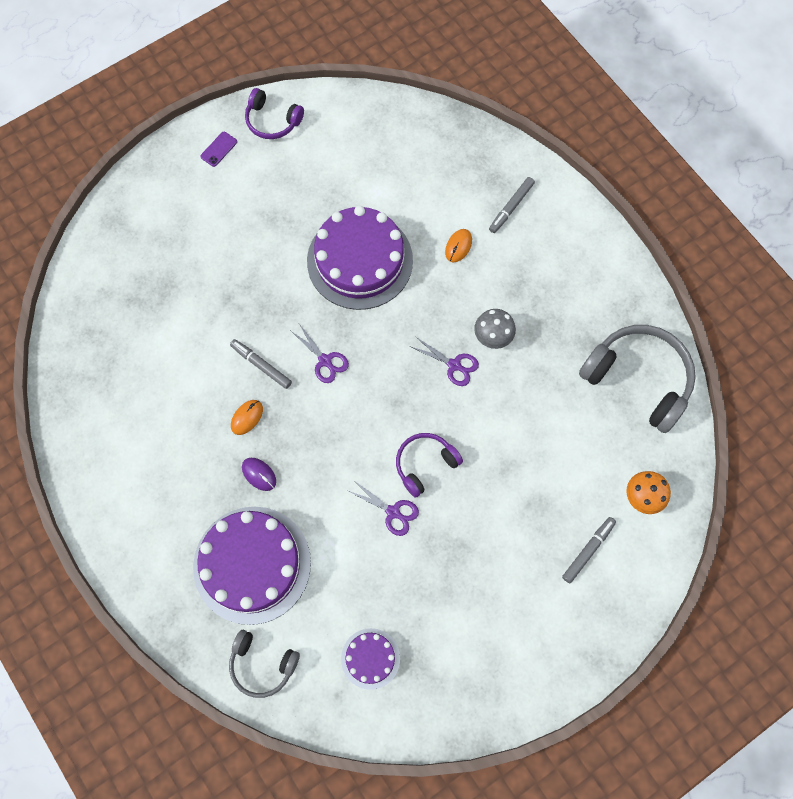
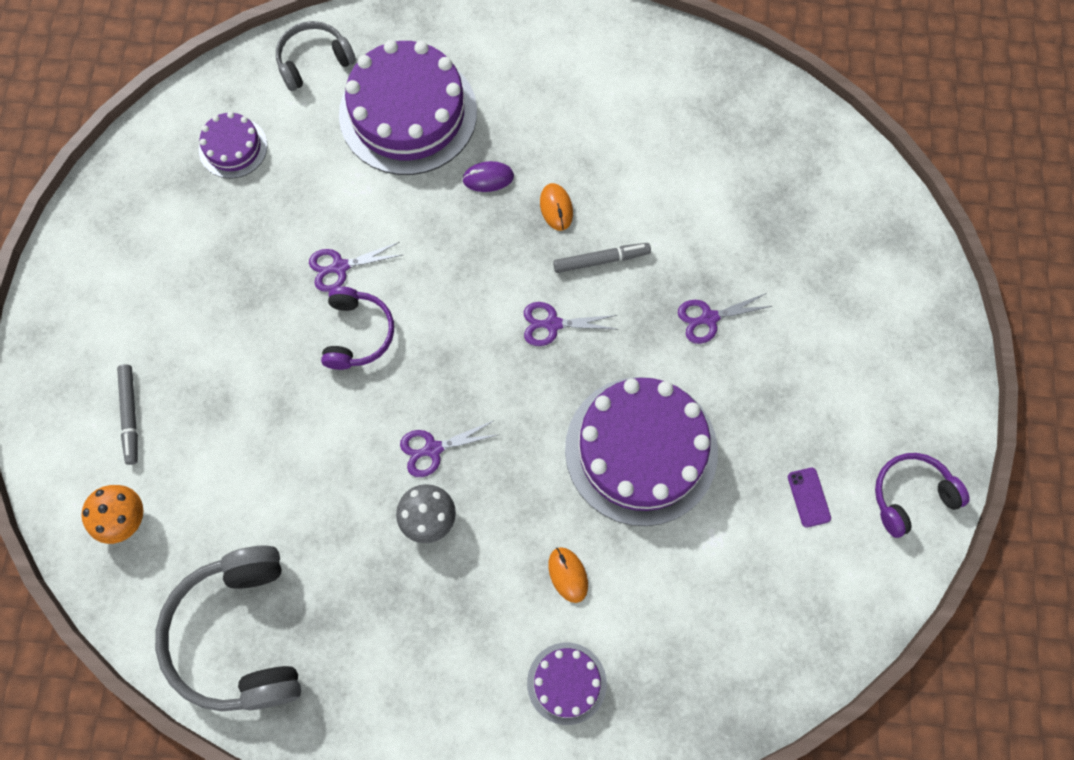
camera: 130 degrees right, 0 degrees up
(219, 149) = (914, 406): purple phone -> purple phone (808, 497)
(250, 282) = (709, 318): none -> purple scissors
(511, 207) = (566, 683): grey marker -> purple cake
(638, 379) = (238, 635): grey headphones -> grey headphones turned 90 degrees clockwise

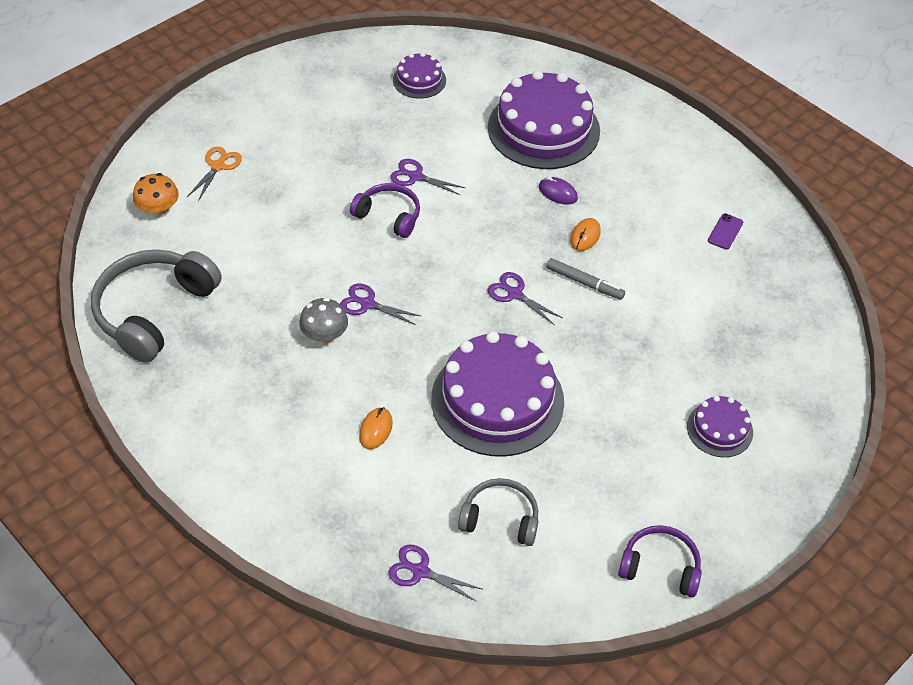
camera: 40 degrees right, 20 degrees down
(130, 415) = (218, 166): grey marker -> orange scissors
(314, 61) = (514, 69): grey headphones -> grey headphones (500, 518)
(358, 333) = (389, 216): purple headphones -> purple headphones turned 105 degrees counterclockwise
(566, 683) = (310, 485): purple cake -> purple cake (719, 429)
(709, 318) = (623, 363): purple scissors -> purple scissors (420, 571)
(808, 497) = (583, 511): purple phone -> purple phone (725, 231)

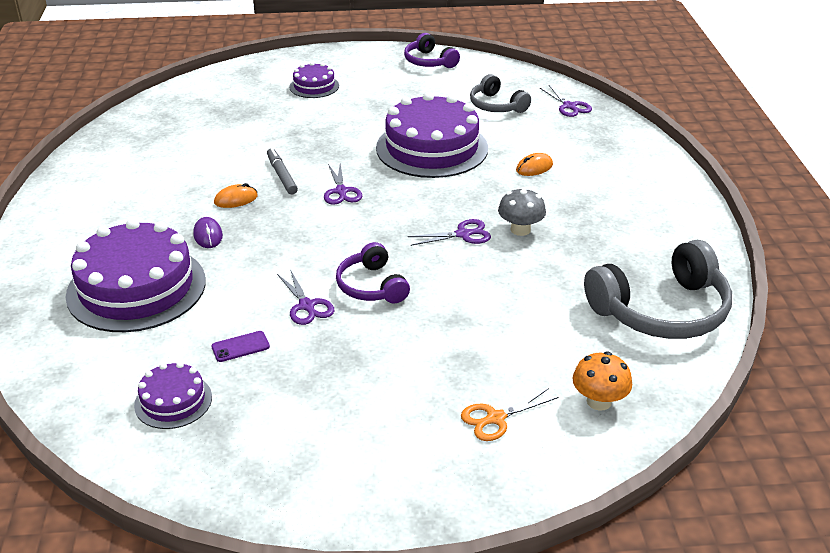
camera: 140 degrees left, 15 degrees down
(367, 304) = (463, 234): purple scissors -> purple scissors turned 75 degrees counterclockwise
(725, 231) = (135, 158): purple phone -> purple phone (240, 347)

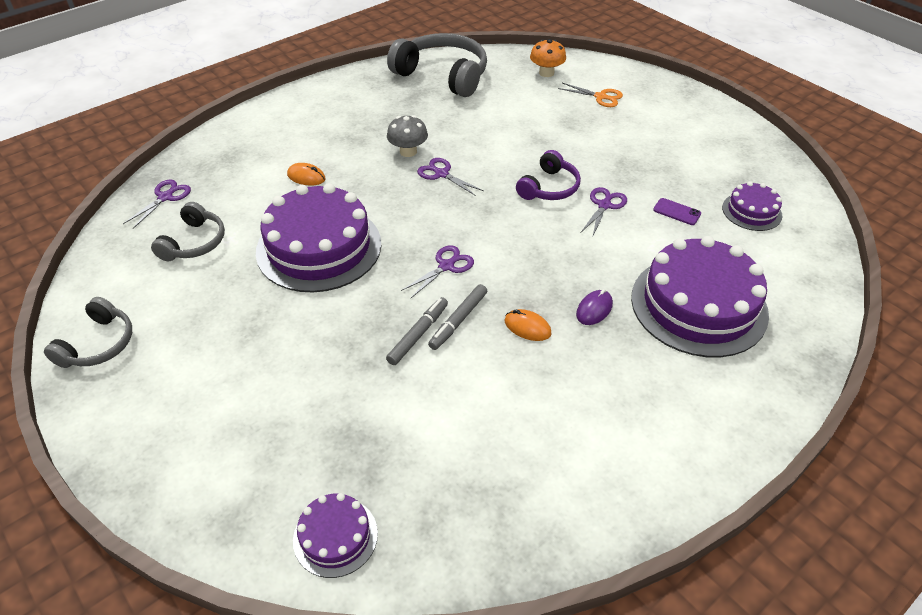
camera: 125 degrees left, 10 degrees up
(292, 157) = (418, 334): none -> grey marker
(314, 86) = (237, 416): purple cake -> purple cake (335, 536)
(429, 61) = (98, 344): purple headphones -> grey headphones

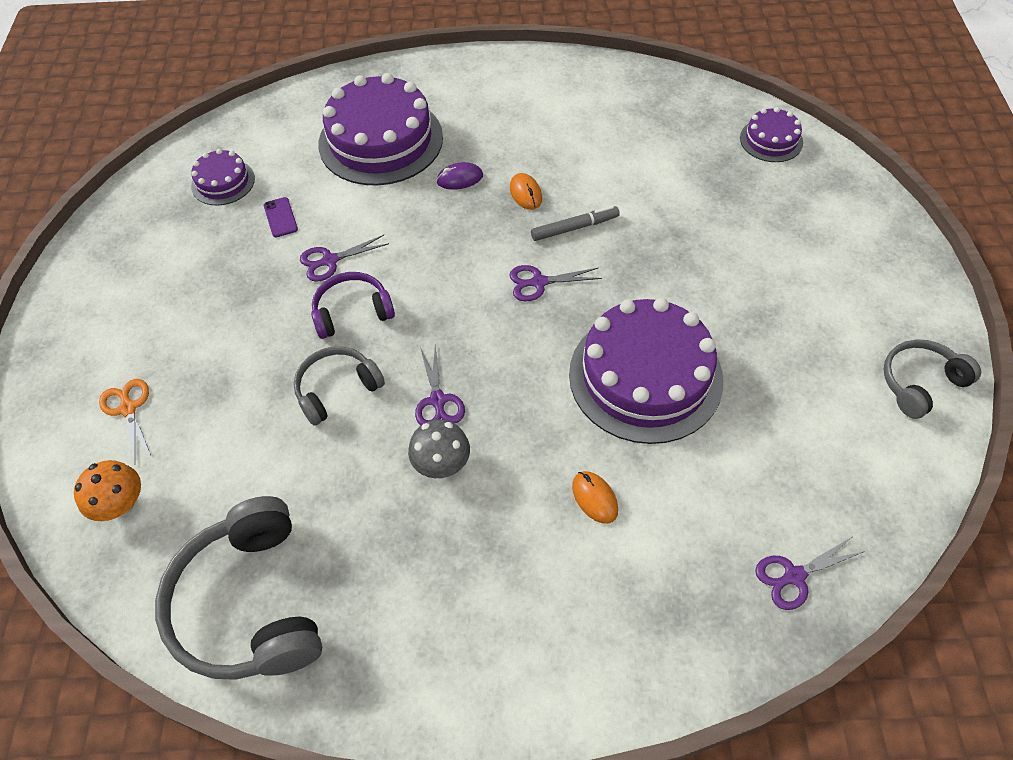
camera: 140 degrees left, 10 degrees up
(194, 242) = (781, 466): grey headphones -> grey headphones (337, 389)
(418, 334) = (617, 234): grey marker -> none

